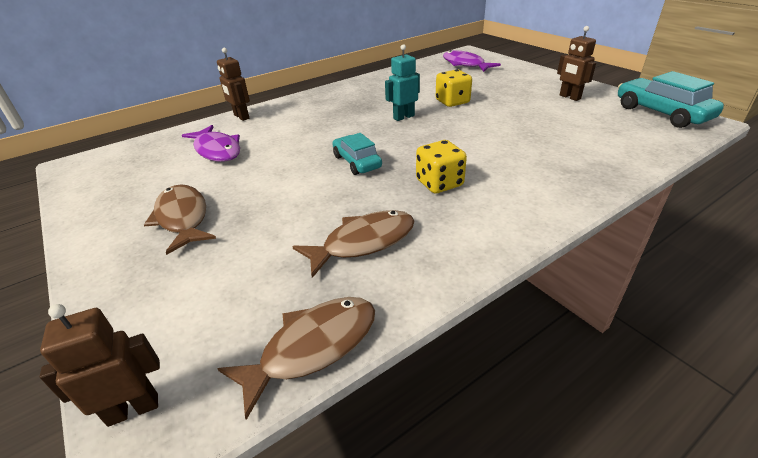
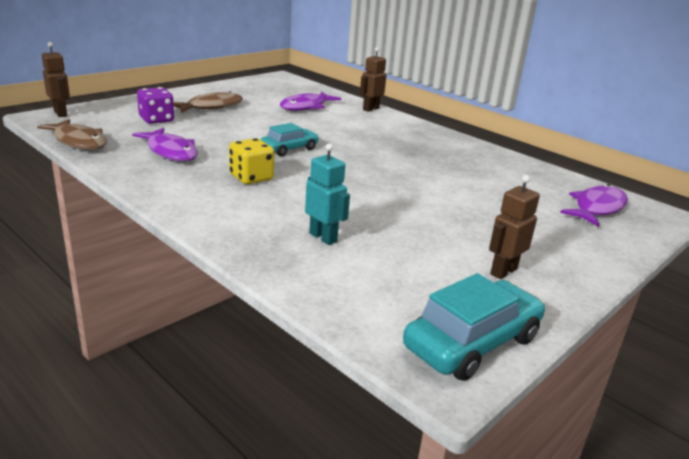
camera: 75 degrees right, 10 degrees down
(223, 267) = (156, 119): none -> purple dice
(363, 242) = (170, 152): brown fish -> purple fish
(403, 117) = (391, 167): turquoise robot -> turquoise robot (323, 237)
(452, 102) = (446, 192): yellow dice -> none

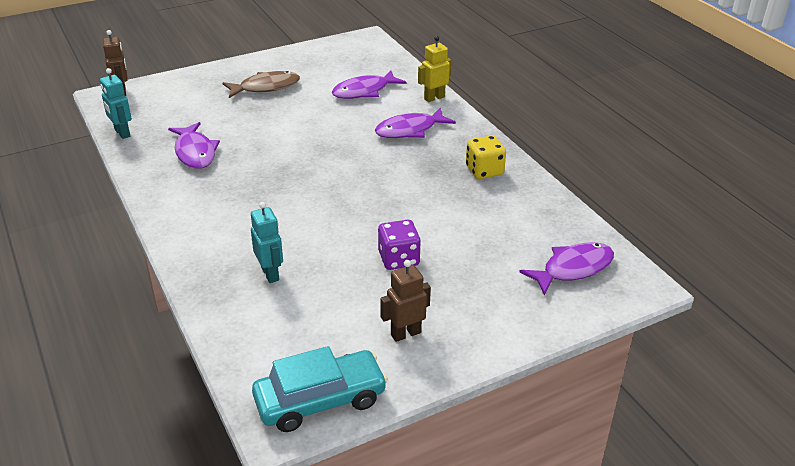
camera: 20 degrees right, 10 degrees up
(78, 142) = (122, 133): brown fish -> turquoise robot
(156, 119) = (203, 105): purple dice -> purple dice (398, 259)
(251, 178) = (249, 193): yellow dice -> yellow dice (484, 171)
(289, 149) = (308, 156): turquoise car -> none
(368, 128) = (410, 130): none -> purple fish
(370, 109) = (434, 98): brown robot -> yellow robot

